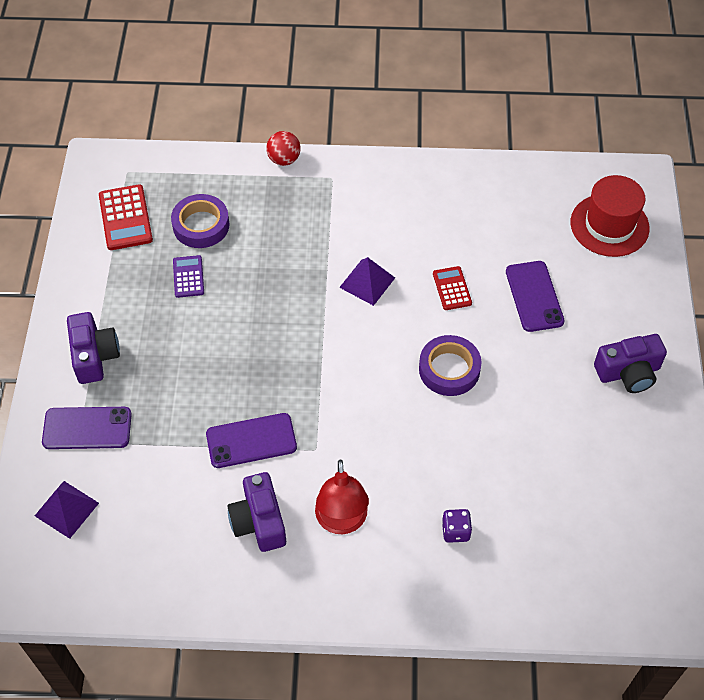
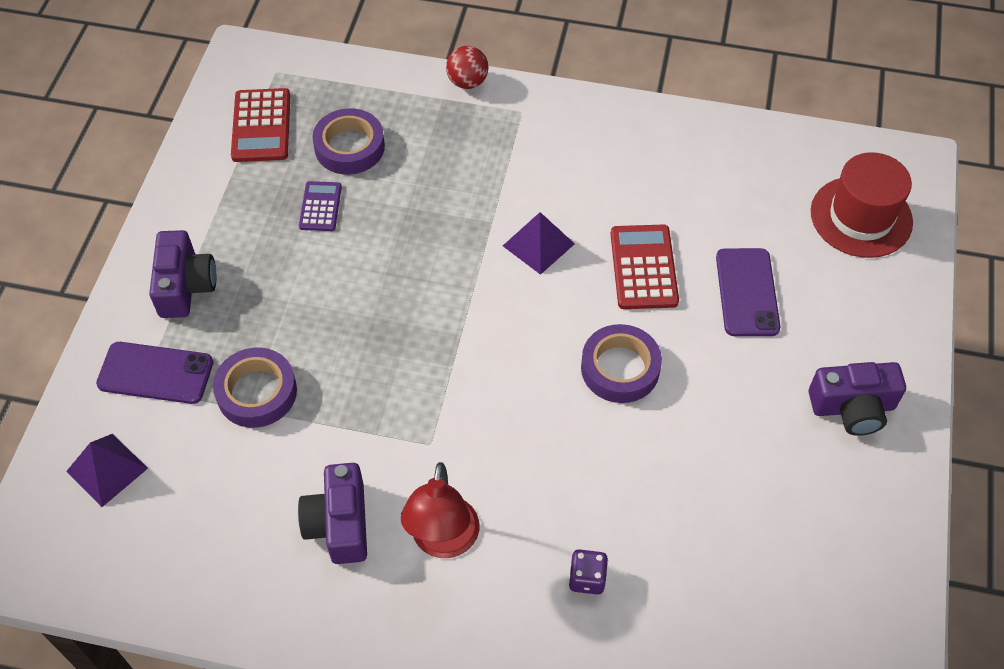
camera: 10 degrees right, 0 degrees up
(171, 431) = (257, 392): none -> purple tape
(251, 441) = (352, 420): purple phone -> none
(452, 288) = (643, 267): red calculator -> red calculator, size x1.60

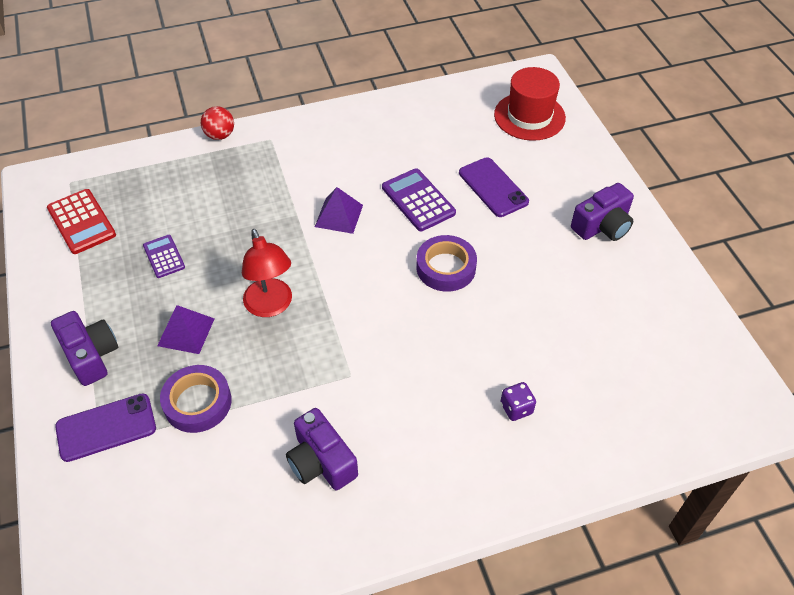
camera: 30 degrees left, 5 degrees down
(107, 470) = (110, 517): purple pyramid -> purple pyramid (186, 332)
(349, 147) = (160, 209): purple tape -> none
(443, 542) = (404, 435): red lamp -> red lamp (271, 306)
(643, 267) = (418, 200): red calculator -> purple calculator

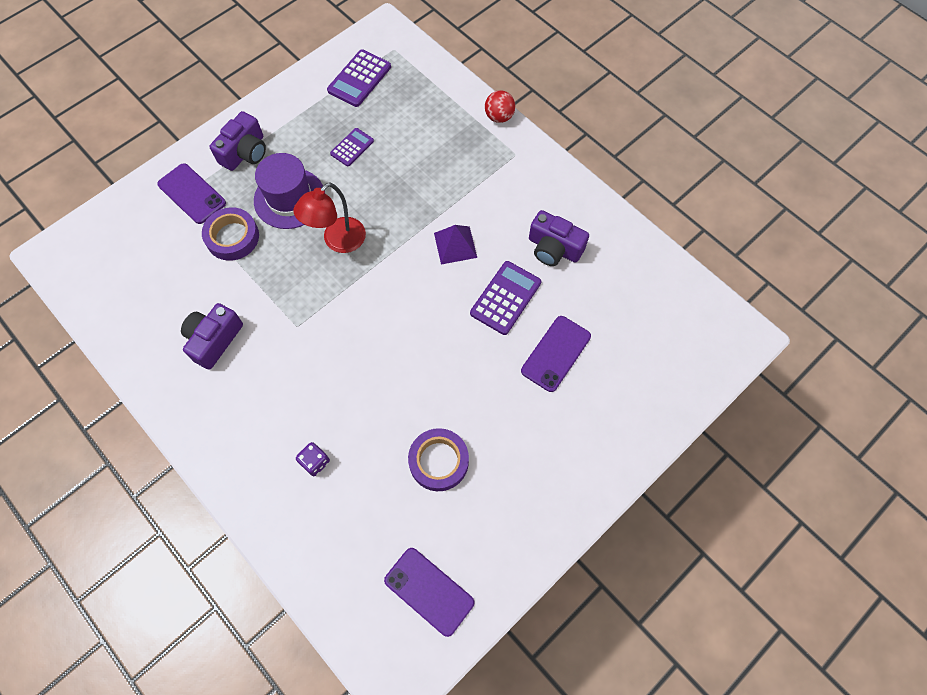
camera: 65 degrees right, 15 degrees up
(81, 222) = (359, 79): red calculator -> purple calculator
(186, 332) = (289, 198): purple pyramid -> purple hat
(446, 268) = (438, 351): purple tape -> purple tape (438, 461)
(529, 116) = (674, 351): red hat -> none
(602, 226) = (558, 469): purple camera -> purple camera (554, 248)
(684, 357) = (429, 591): none -> purple phone

